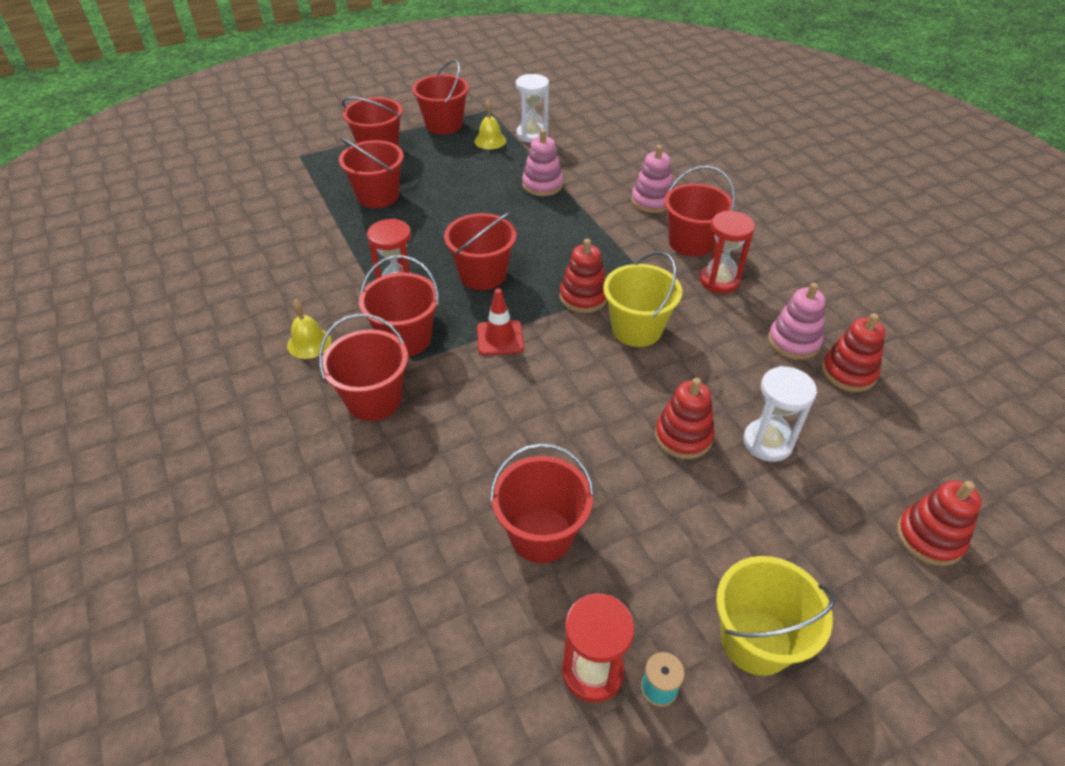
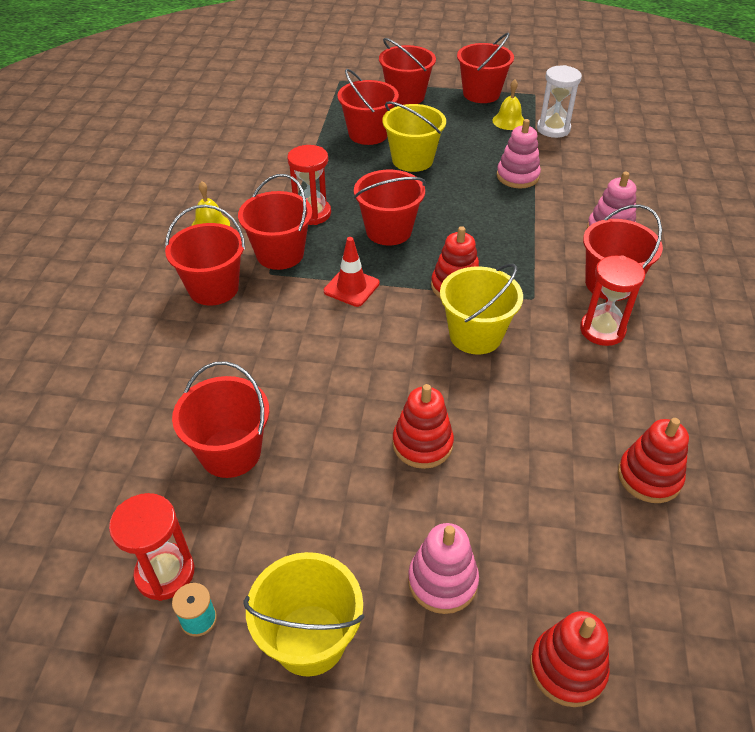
camera: 35 degrees right, 0 degrees up
(441, 204) = (412, 160): none -> yellow bucket
(767, 442) = (495, 492): white hourglass -> none
(793, 342) = (620, 420): pink stacking toy -> pink stacking toy (442, 581)

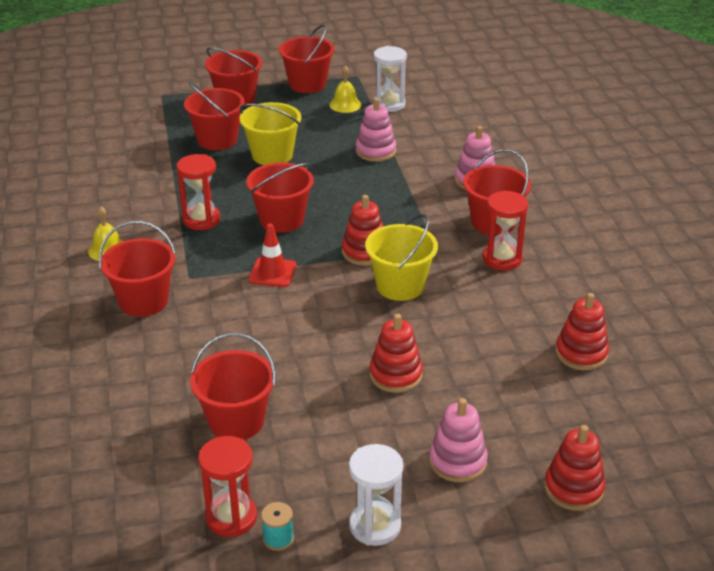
camera: 20 degrees left, 10 degrees down
(280, 254) = (190, 260): red bucket -> none
(310, 639) = (375, 526): yellow bucket -> white hourglass

